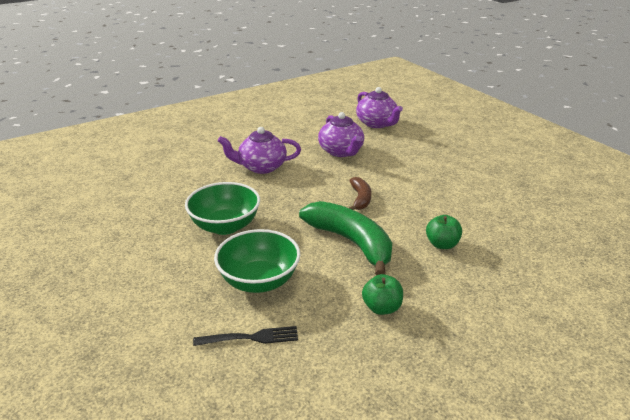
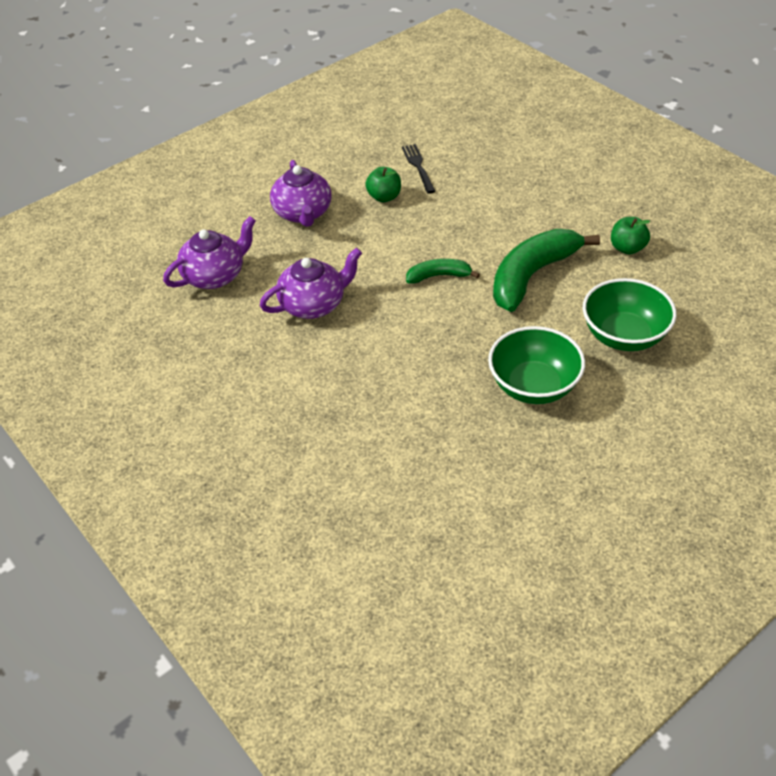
camera: 95 degrees left, 15 degrees up
(250, 338) = (705, 326): black fork -> black fork (418, 167)
(261, 167) = (374, 381): purple teapot -> purple teapot (303, 213)
(360, 199) = (439, 276): brown banana -> green banana
(442, 244) = (514, 213): green apple -> green apple (384, 197)

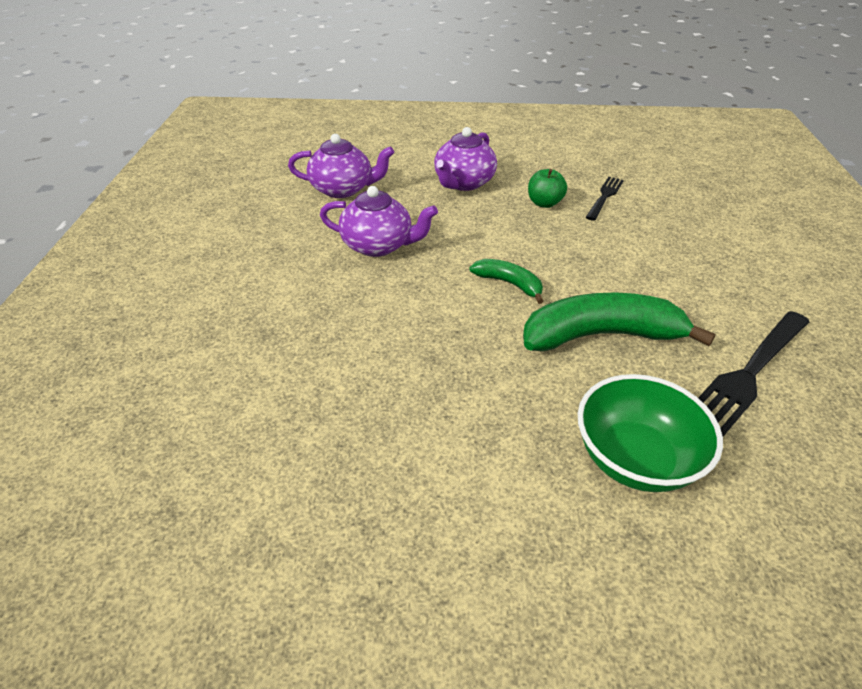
camera: 40 degrees right, 5 degrees down
(534, 386) = (466, 438): green bowl -> none
(627, 248) = (749, 373): green apple -> black fork

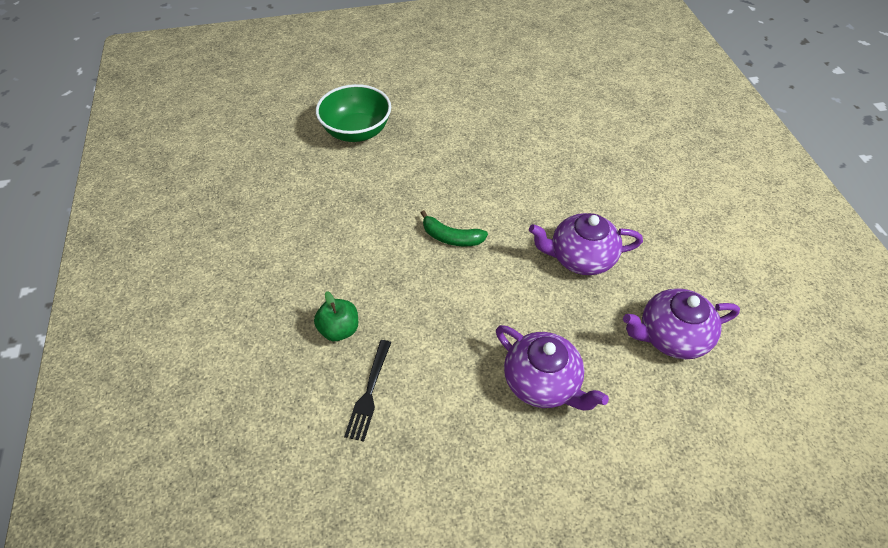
camera: 165 degrees right, 10 degrees up
(463, 183) = (542, 383): purple teapot -> purple teapot turned 120 degrees clockwise
(544, 203) = (438, 362): green apple -> green apple (339, 329)
(601, 336) = (374, 203): green banana -> none
(749, 373) = (275, 194): black fork -> none

